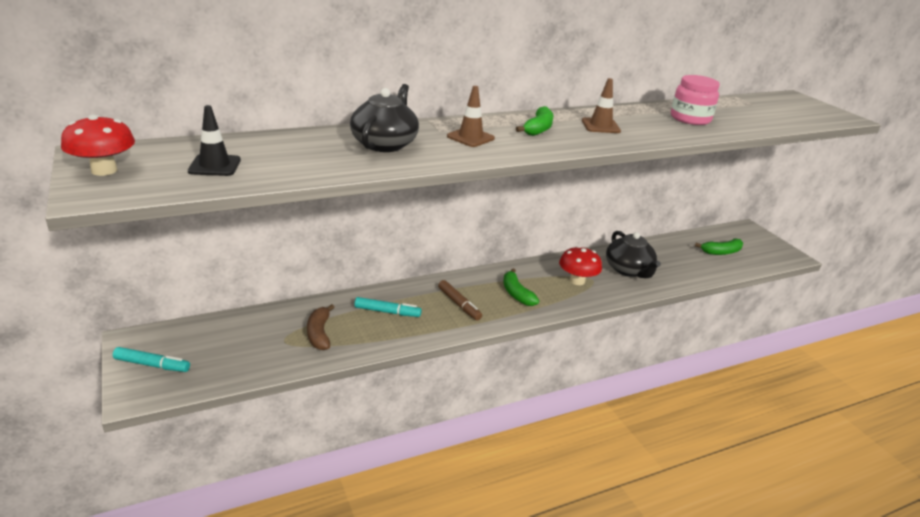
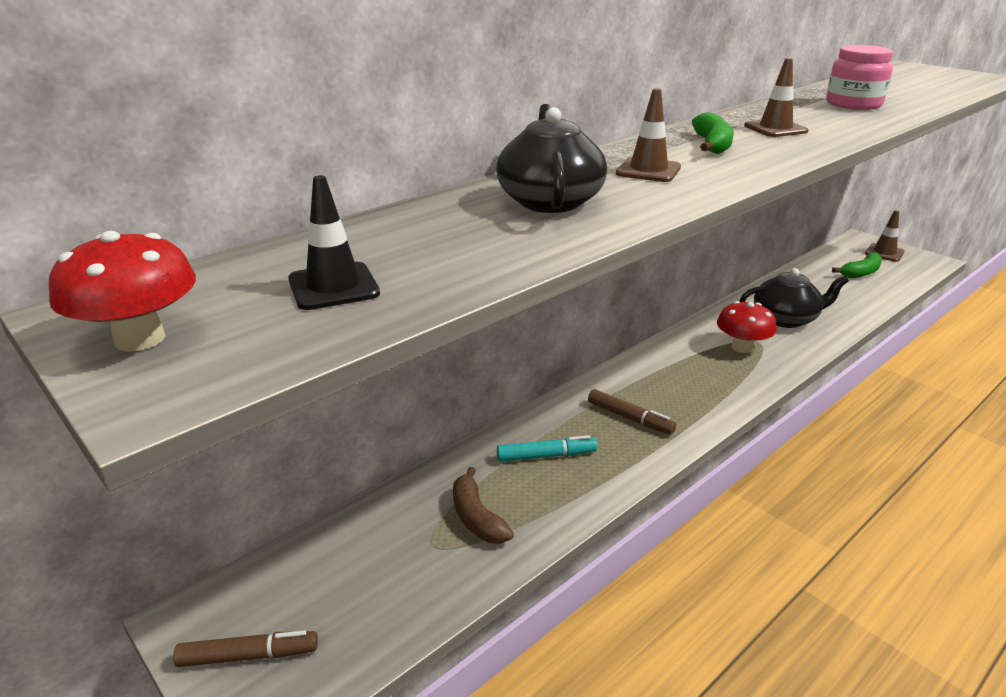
camera: 15 degrees left, 0 degrees up
(152, 365) = (248, 656): turquoise marker -> brown marker
(517, 294) = (687, 384): green banana -> none
(628, 270) = (786, 319): black teapot -> black teapot turned 60 degrees counterclockwise
(756, 242) = (884, 253): none -> brown traffic cone

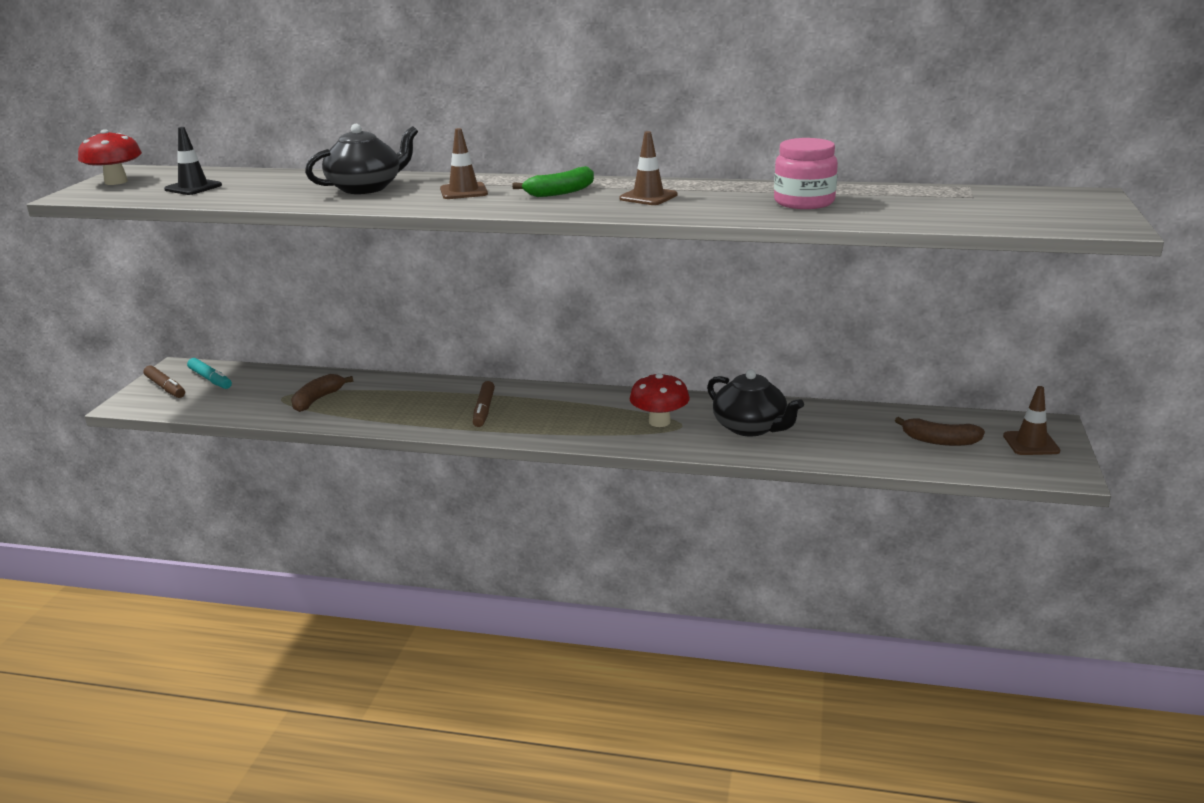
camera: 55 degrees right, 5 degrees down
(546, 456) = (403, 398): turquoise marker -> turquoise marker (210, 379)
(860, 273) = (939, 441): green banana -> brown banana

